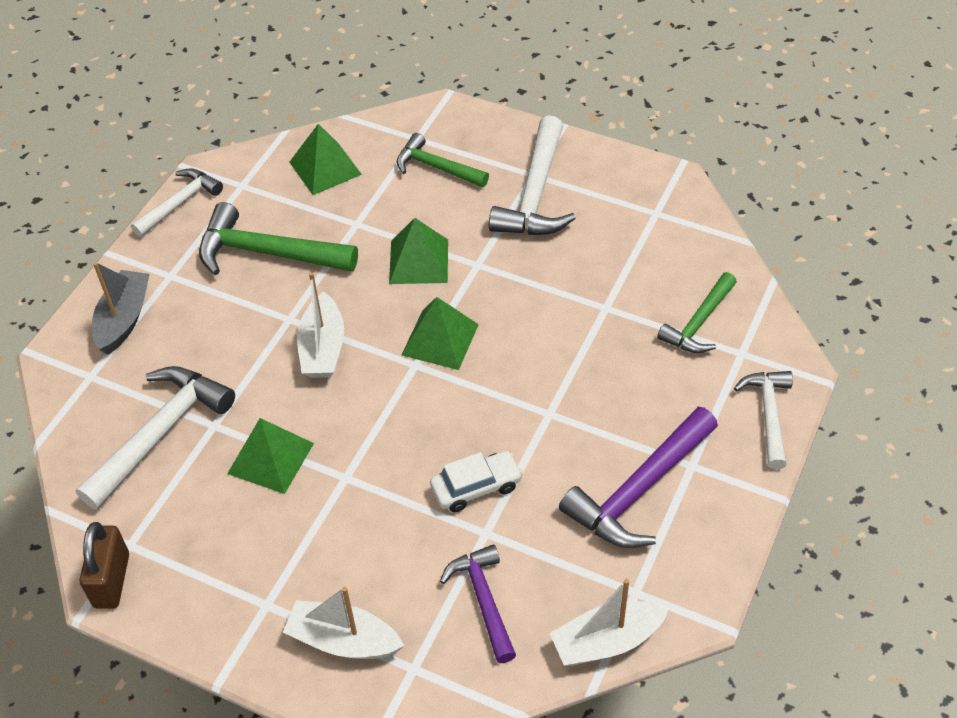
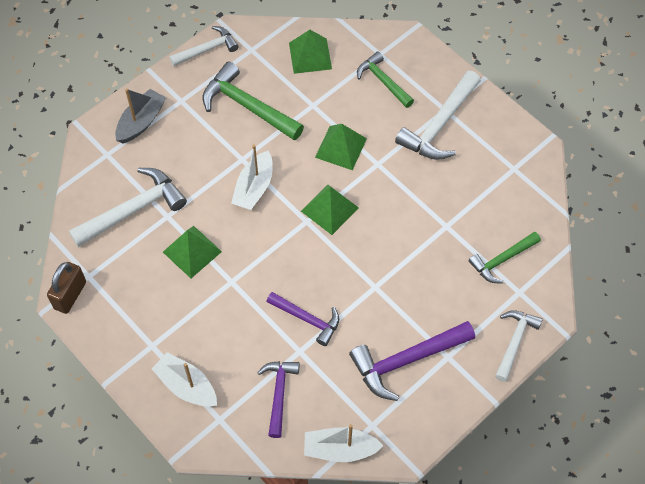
camera: 20 degrees right, 10 degrees up
(476, 487) = (307, 319): white car -> purple hammer

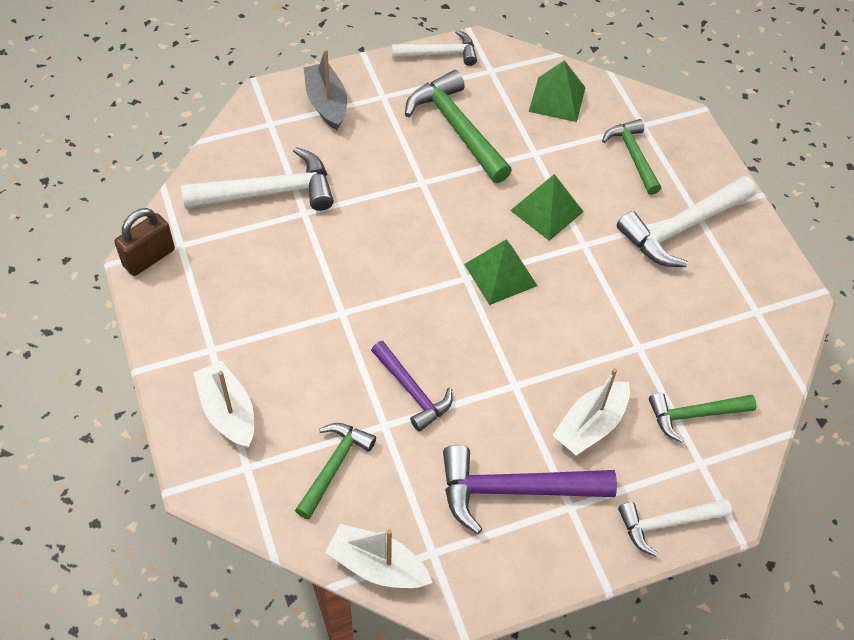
camera: 20 degrees right, 5 degrees down
(141, 122) = (326, 103): grey boat -> grey boat turned 75 degrees counterclockwise
(192, 251) = (312, 262): green pyramid -> none
(254, 188) = (421, 218): white boat -> white boat (590, 425)
(279, 394) = (334, 466): purple hammer -> green hammer
(514, 342) = (667, 523): white hammer -> white hammer turned 150 degrees counterclockwise

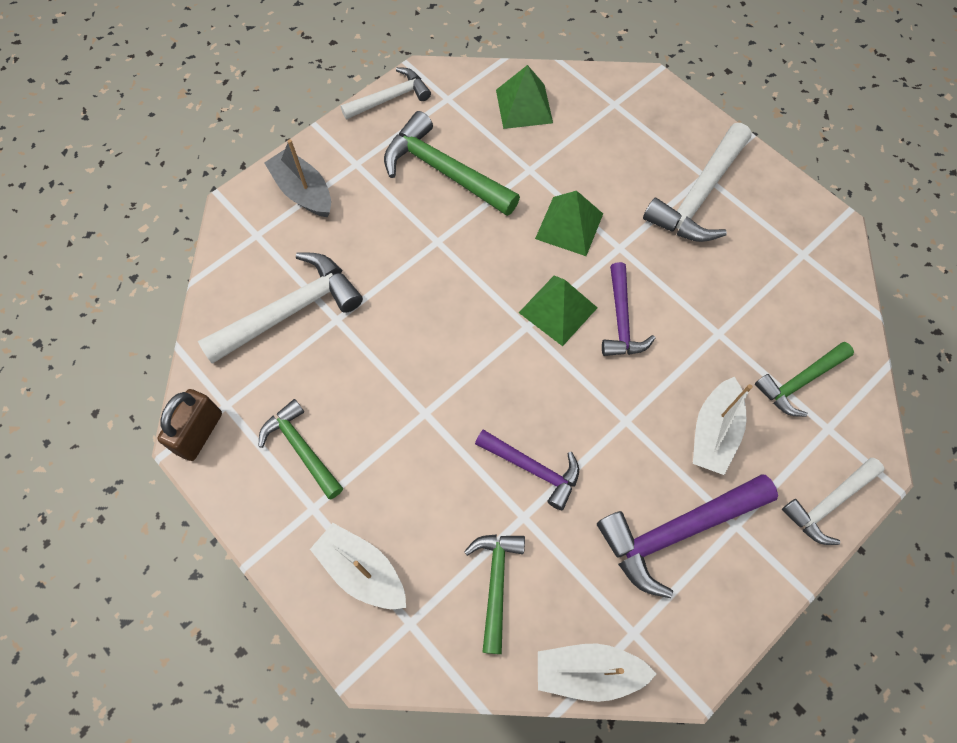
camera: 20 degrees left, 10 degrees up
(554, 303) = (621, 320): none -> purple hammer
(633, 156) = (621, 139): green hammer -> green hammer (301, 449)

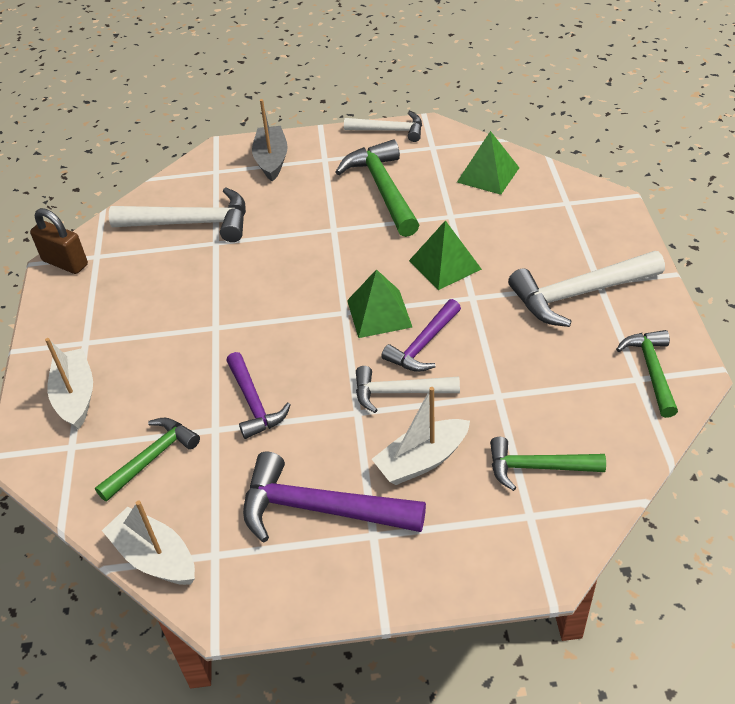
camera: 40 degrees right, 20 degrees down
(199, 433) = (65, 263): brown padlock -> brown padlock turned 60 degrees clockwise
(301, 449) = (114, 304): green hammer -> green hammer (651, 371)
(829, 503) = (473, 570): white hammer -> white hammer (399, 392)

